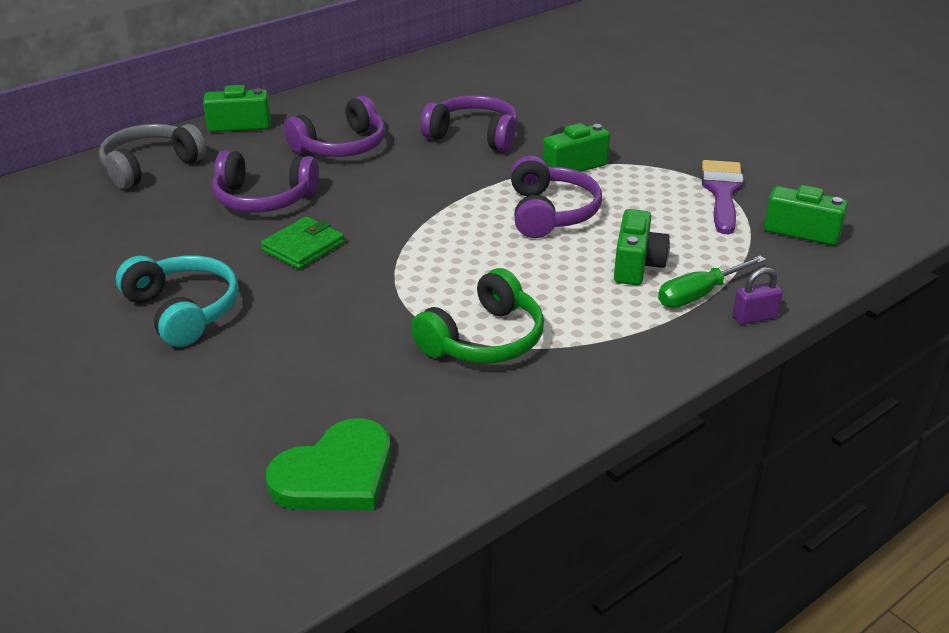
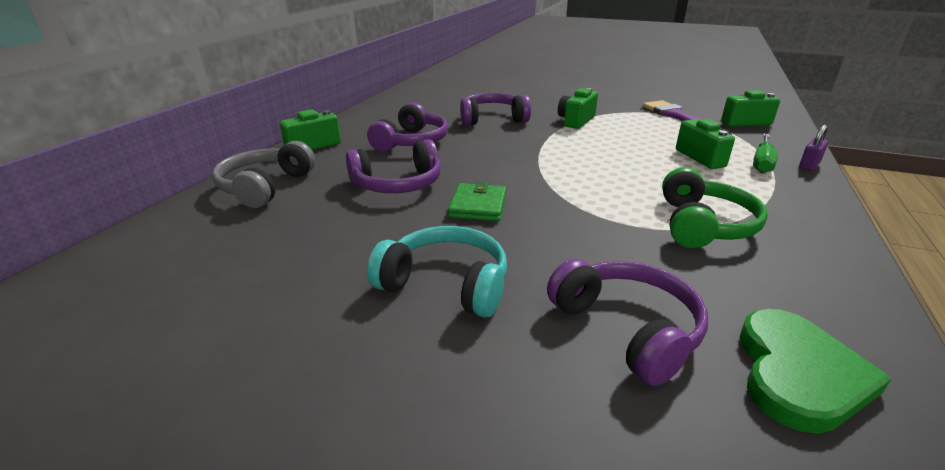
camera: 30 degrees left, 5 degrees down
(550, 213) = (607, 145): purple headphones -> purple headphones (627, 328)

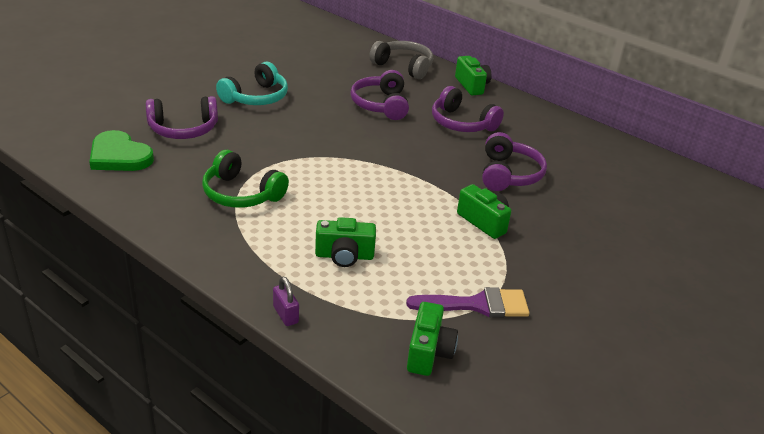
camera: 105 degrees right, 5 degrees up
(478, 206) = (330, 124): green wallet -> none
(762, 163) = (311, 286): green screwdriver -> none

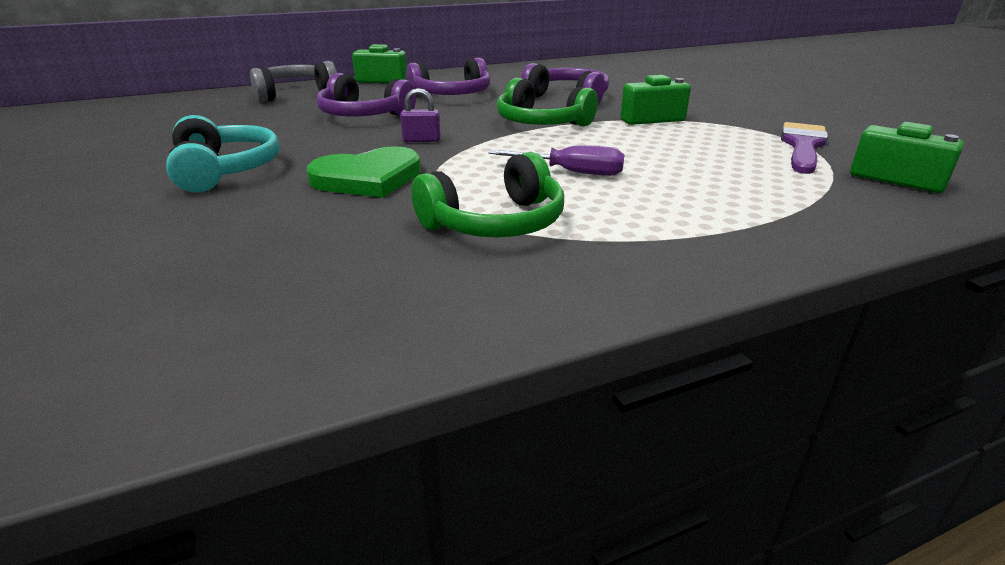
camera: 60 degrees left, 5 degrees down
(119, 156) = (229, 321): green heart -> green heart (368, 178)
(183, 129) = (229, 238): purple headphones -> none
(285, 315) = (835, 242): purple padlock -> purple padlock (421, 140)
(333, 205) = (572, 172): none -> purple screwdriver
(344, 256) = (695, 185): green camera -> none
(426, 175) = (541, 123): none -> green headphones

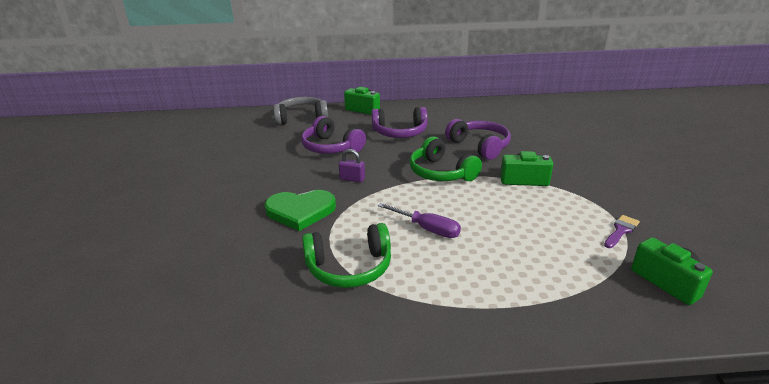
camera: 20 degrees right, 0 degrees up
(225, 170) = (228, 190): turquoise headphones -> none
(803, 146) = (621, 231): purple brush -> purple brush, size x0.57

